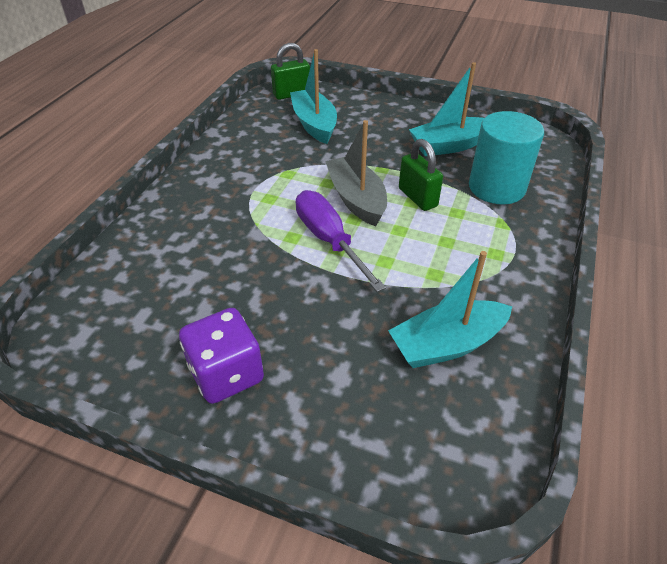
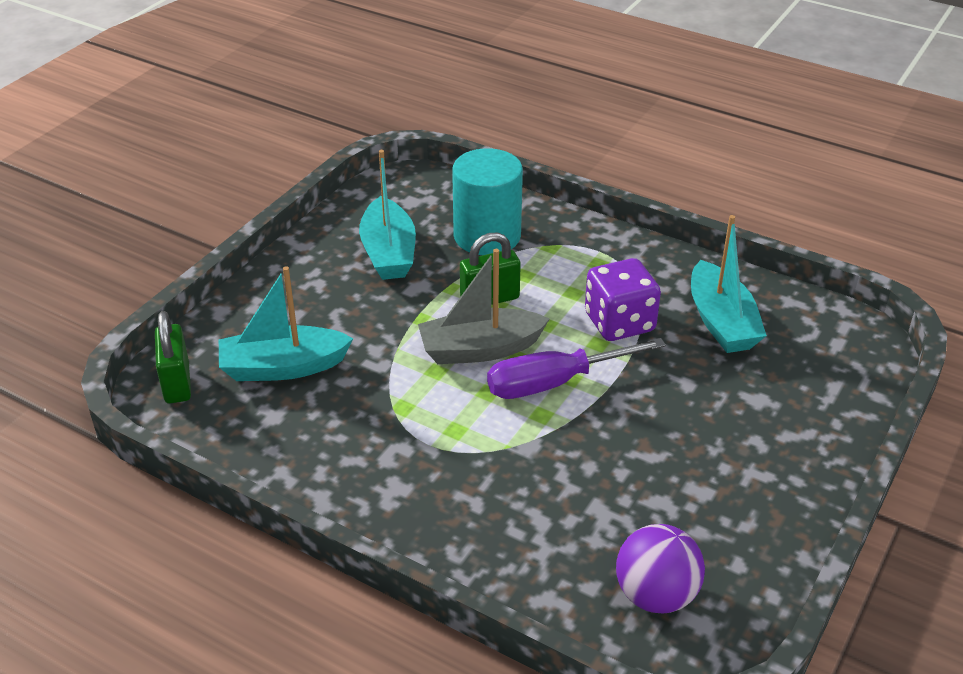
camera: 80 degrees left, 5 degrees down
(108, 311) = (655, 595): none -> purple ball
(226, 374) = (755, 483): purple dice -> purple dice (619, 322)

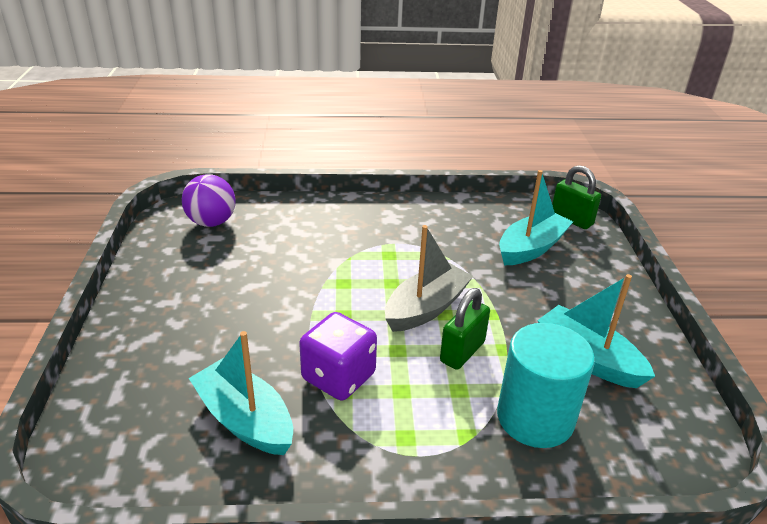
camera: 145 degrees right, 5 degrees down
(555, 382) = (351, 306): purple screwdriver -> none

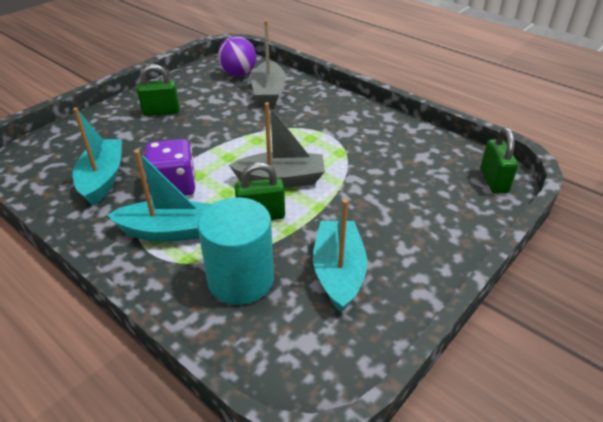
camera: 45 degrees right, 5 degrees up
(188, 307) = (161, 112): none -> green padlock
(277, 227) = (268, 92): none -> grey boat
(531, 248) = (421, 183): turquoise boat -> turquoise boat (168, 231)

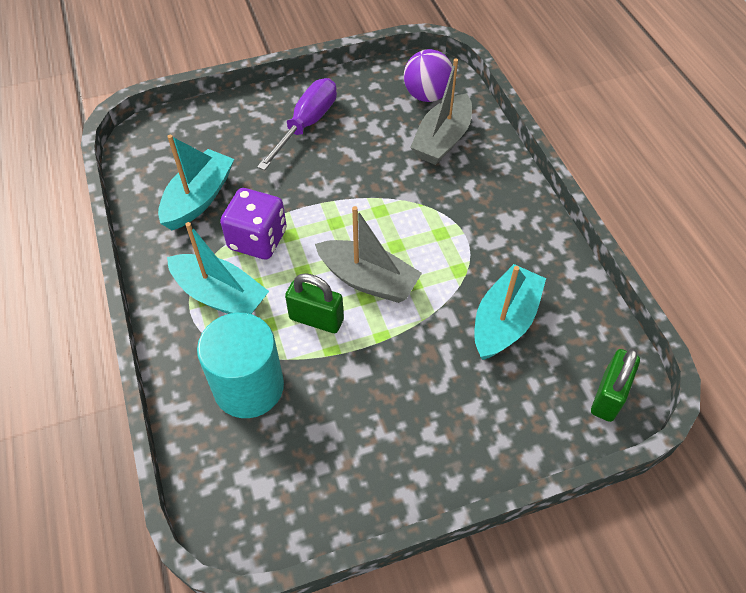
camera: 30 degrees right, 15 degrees up
(161, 112) = (306, 124): green padlock -> purple screwdriver
(338, 272) = (343, 427): turquoise boat -> turquoise boat (504, 321)

